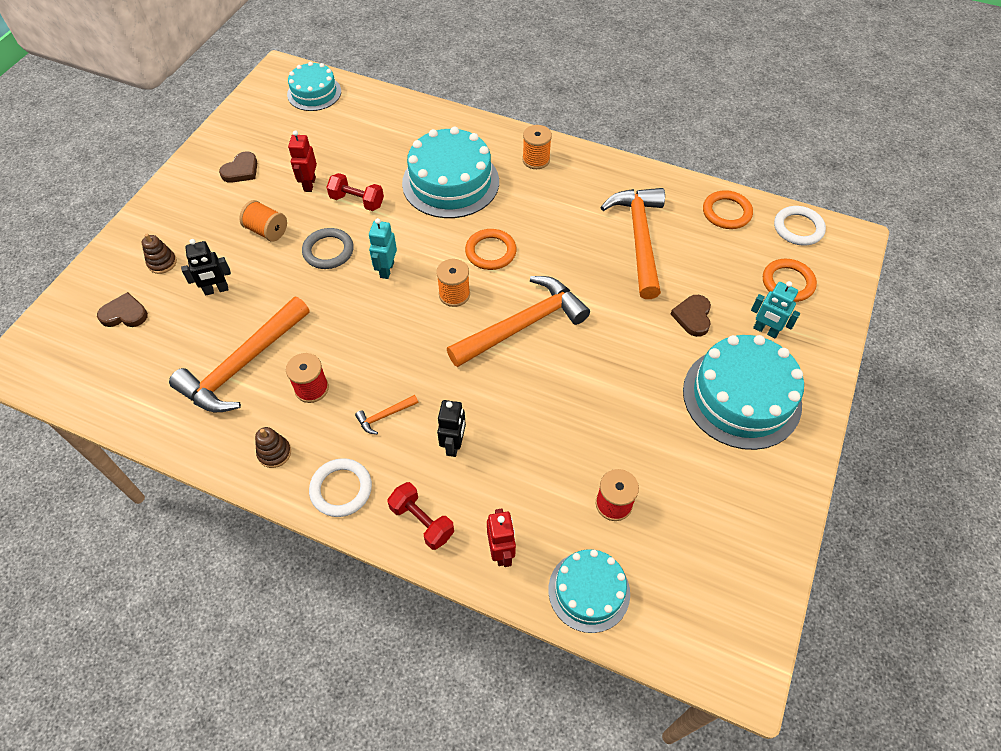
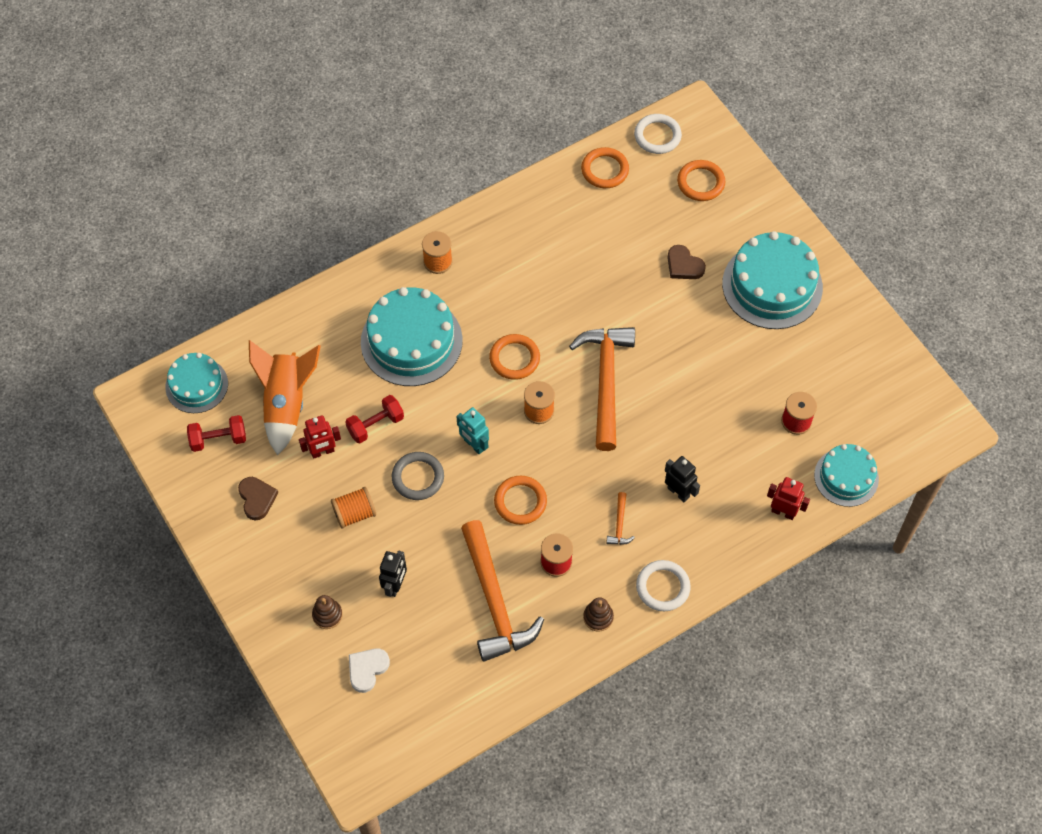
camera: 55 degrees left, 5 degrees up
(124, 314) = (367, 669): brown heart -> white heart
(309, 184) = (322, 452): red robot -> red robot turned 60 degrees counterclockwise
(336, 144) = (286, 403): none -> orange rocket
(355, 330) = (520, 502): none -> orange ring
(422, 522) = (726, 548): red dumbbell -> red dumbbell (218, 439)
(639, 239) = (583, 247): orange hammer -> none
(765, 331) = (730, 229): turquoise robot -> none

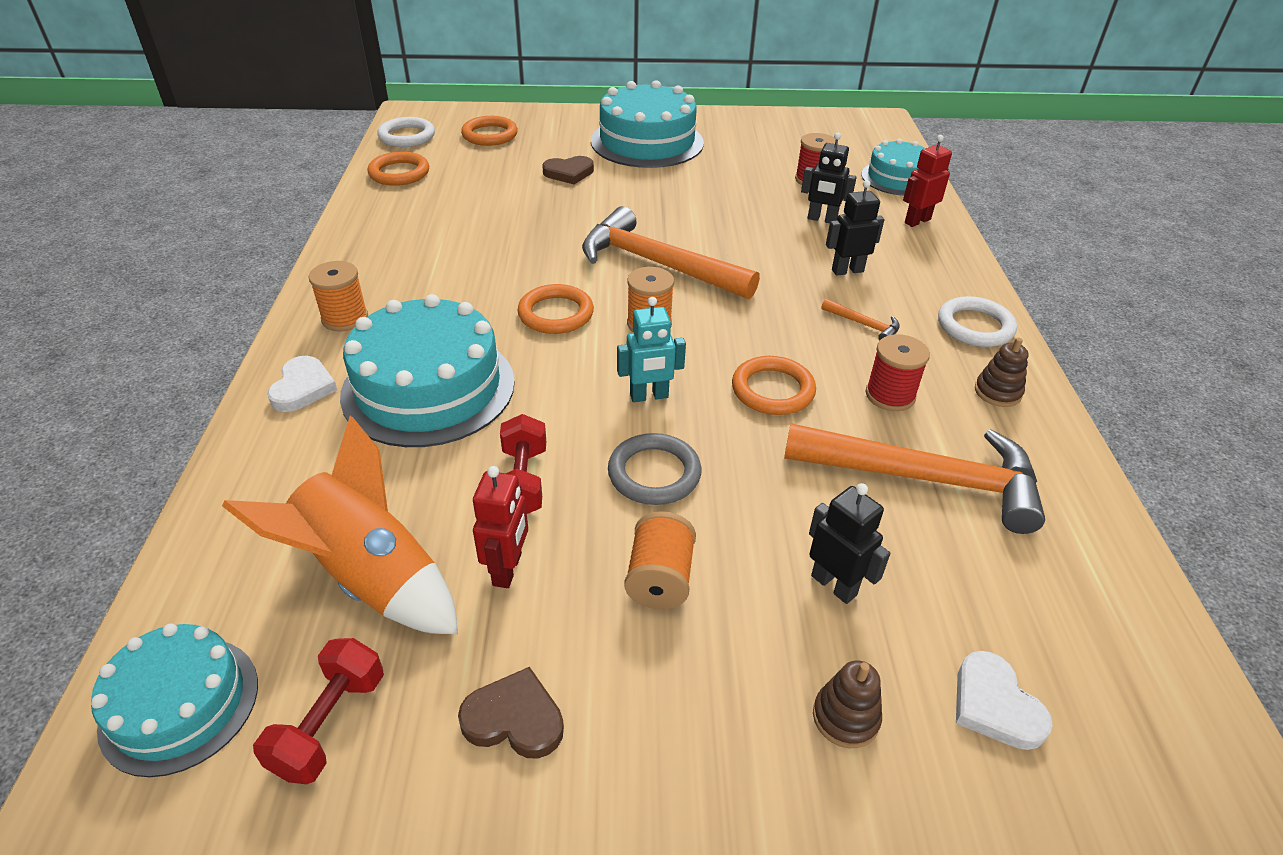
camera: 60 degrees left, 20 degrees down
(374, 287) = (303, 388): none -> white heart
(738, 451) = (822, 219): none -> black robot

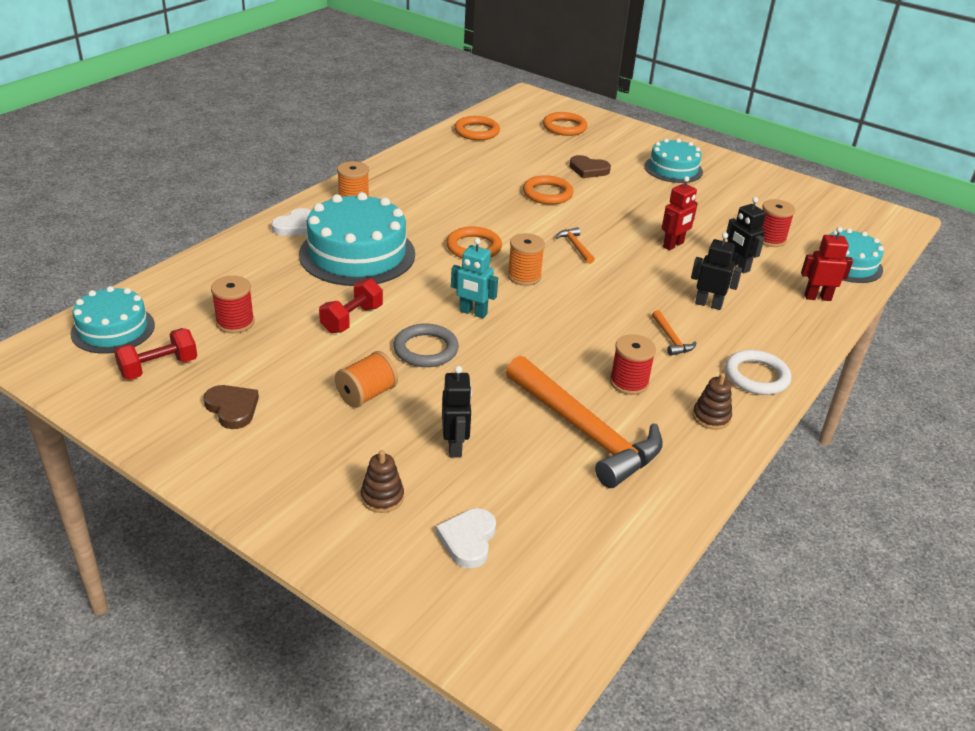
camera: 35 degrees right, 5 degrees down
(370, 577) = (235, 322): orange rocket -> red spool
(407, 136) = (508, 110): white ring -> none
(508, 569) = (299, 352): red robot -> red robot (673, 245)
(647, 142) = (673, 169): turquoise cake -> turquoise cake, size x0.60
(658, 264) = (575, 246): orange hammer -> orange hammer, size x0.40
(772, 390) = (554, 344): orange ring -> orange ring (547, 193)

